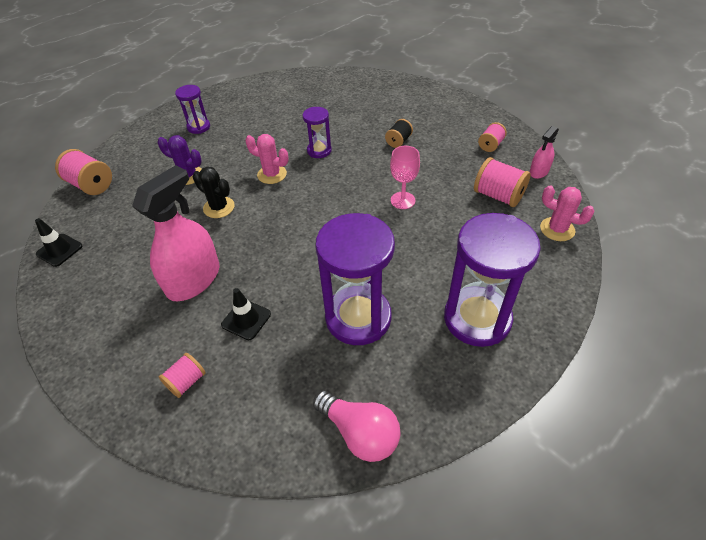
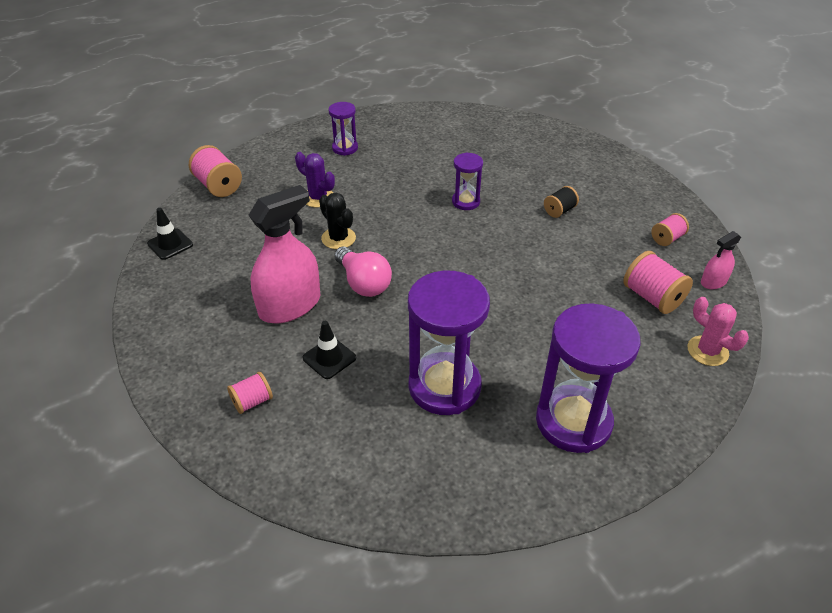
camera: 15 degrees right, 5 degrees down
(272, 174) = (405, 216): pink cactus -> none
(360, 433) = (405, 498): pink light bulb -> pink light bulb (363, 283)
(402, 200) = (539, 277): pink goblet -> none

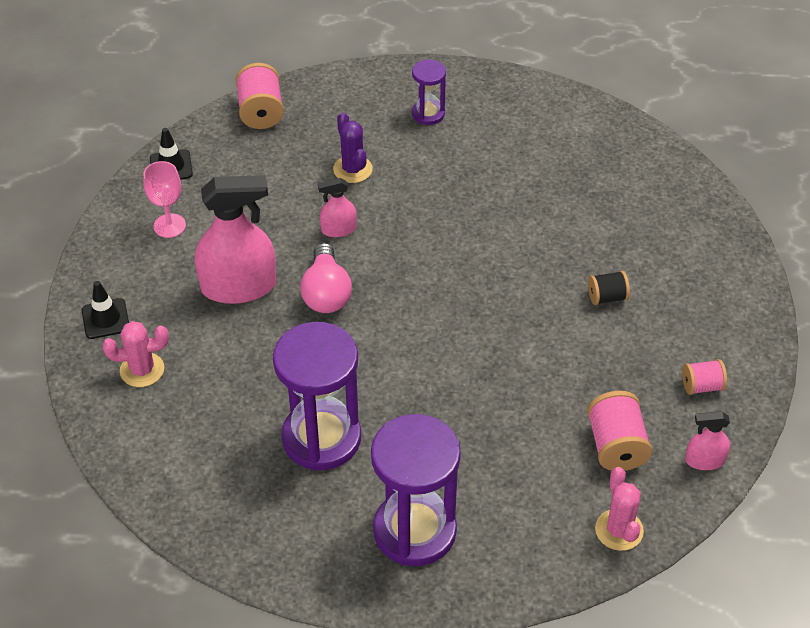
camera: 30 degrees right, 5 degrees up
(198, 285) = (169, 226): none -> pink goblet
(252, 401) = (142, 370): pink spool -> pink cactus
(329, 358) = (237, 359): black traffic cone -> black traffic cone (105, 319)
(338, 238) = (338, 229): black cactus -> pink spray bottle
(465, 202) = (509, 241): purple hourglass -> none

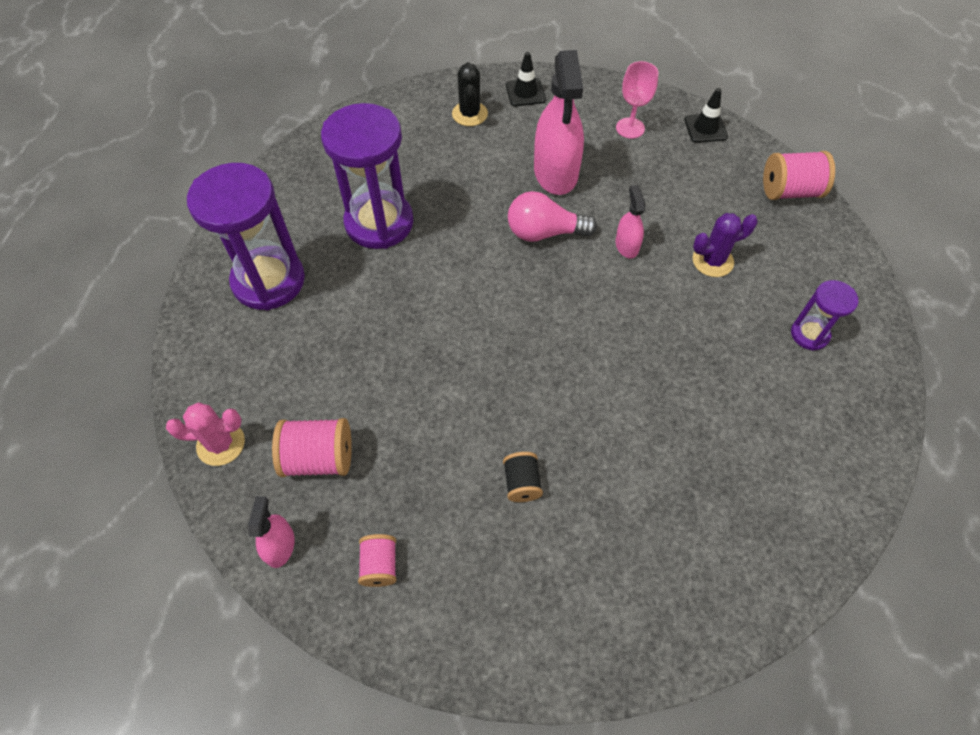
camera: 95 degrees right, 10 degrees up
(142, 370) = (469, 114): pink cactus -> black cactus

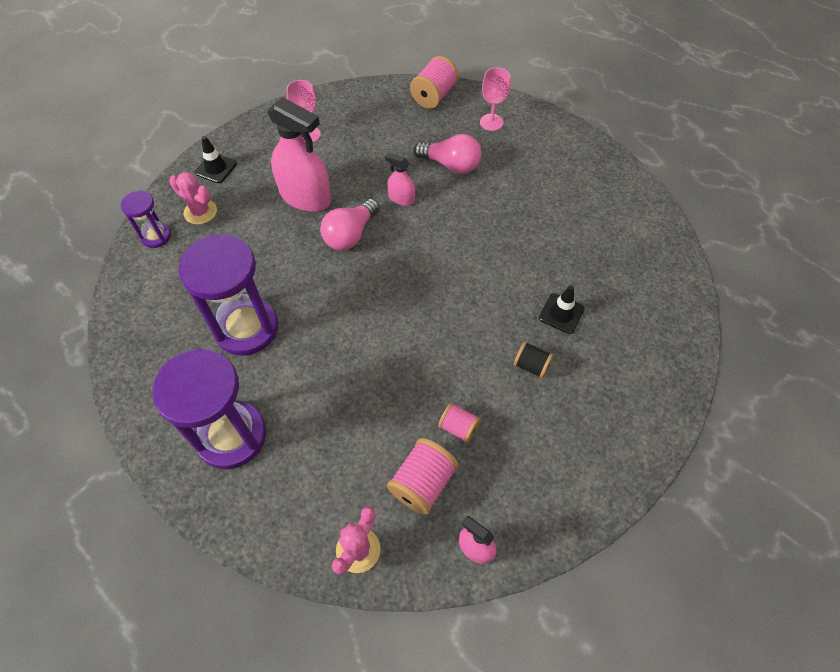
camera: 55 degrees left, 0 degrees up
(380, 565) = (533, 487): pink spool -> pink spool (458, 427)
(469, 114) = (200, 212): black cactus -> pink cactus
(705, 128) = (347, 99): black traffic cone -> black traffic cone (561, 313)
(712, 261) = (451, 165): purple cactus -> pink light bulb
(809, 334) = (538, 157): purple hourglass -> purple hourglass (156, 236)
(811, 262) = (491, 122): none -> pink goblet

